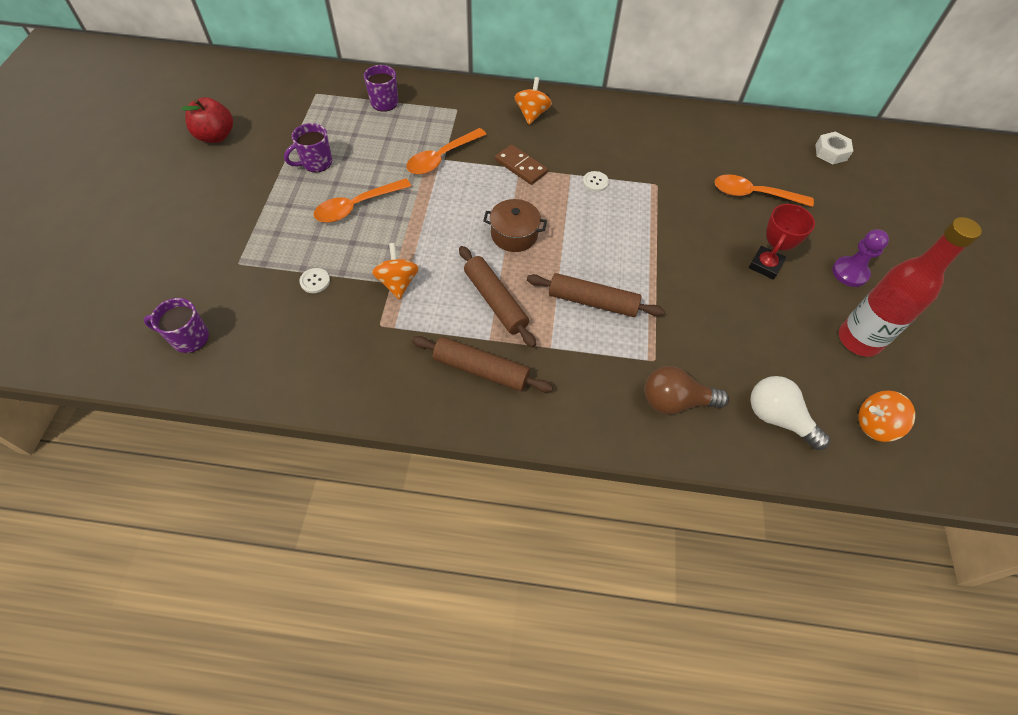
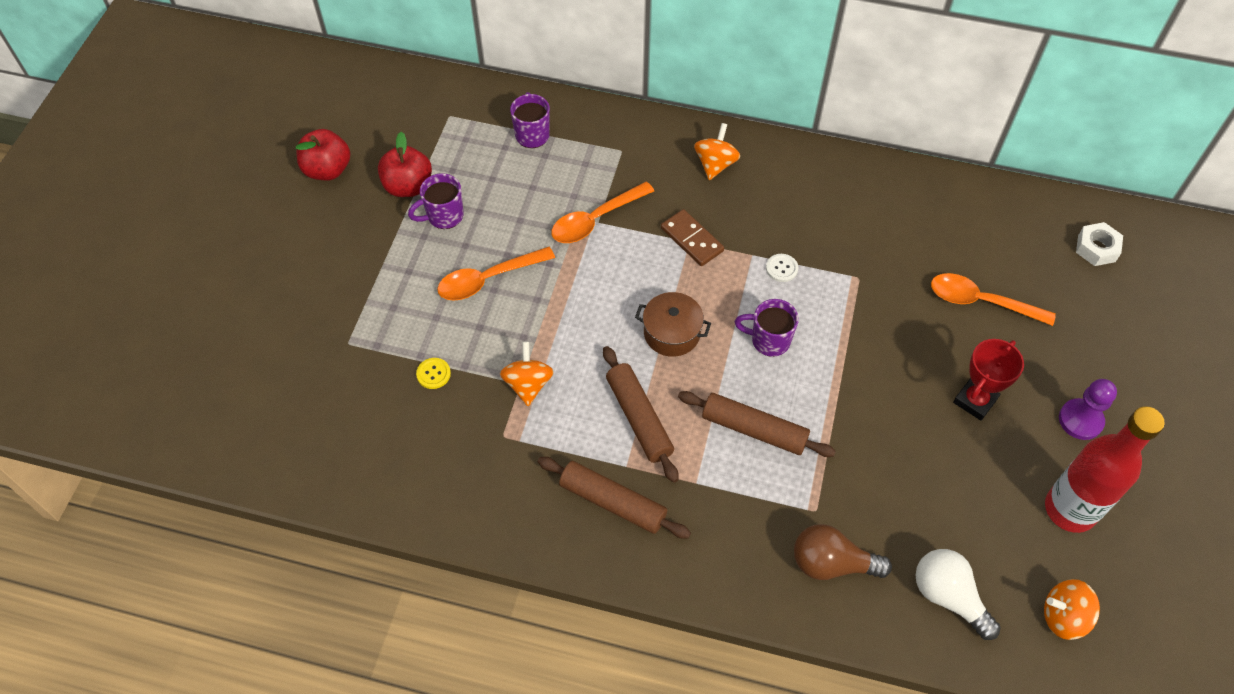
camera: 10 degrees right, 0 degrees up
(189, 338) = (292, 432): purple mug -> purple mug (769, 340)
(284, 144) = (408, 186): none -> red apple
(315, 281) = (433, 374): white button -> yellow button

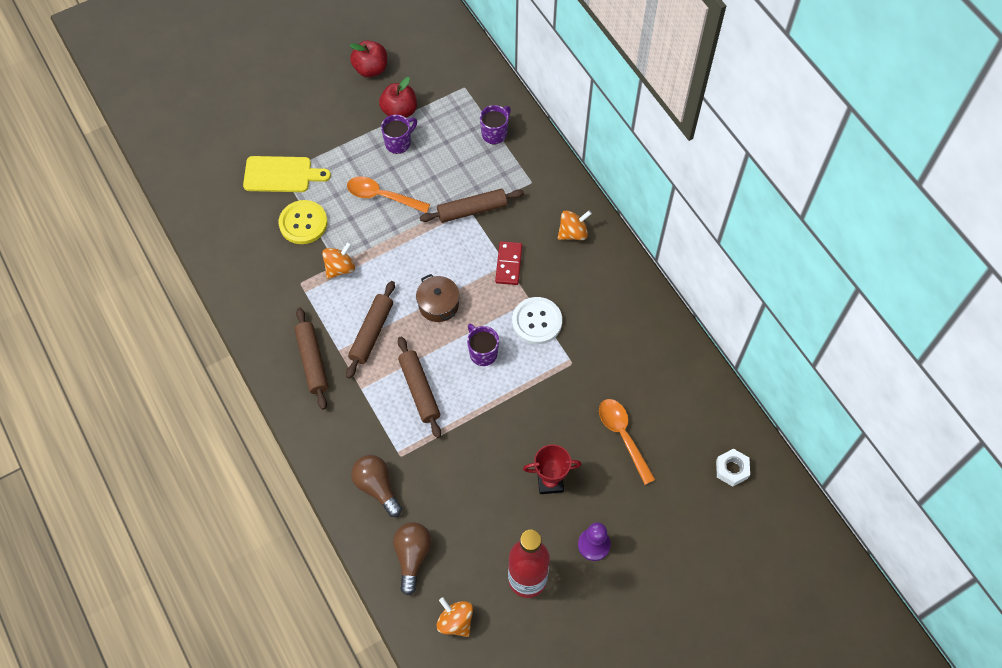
camera: 45 degrees right, 5 degrees up
(349, 346) = (281, 174): none -> yellow cutting board
(433, 374) = (303, 223): yellow button -> yellow button, size x2.10
(444, 216) = (399, 143): purple mug -> purple mug turned 120 degrees clockwise
(595, 220) = (472, 210): orange spoon -> brown rolling pin
(691, 240) = (508, 264): brown domino -> red domino
(781, 268) = (537, 321): white button -> white button, size x2.10
(948, 597) = (412, 556): white light bulb -> brown light bulb

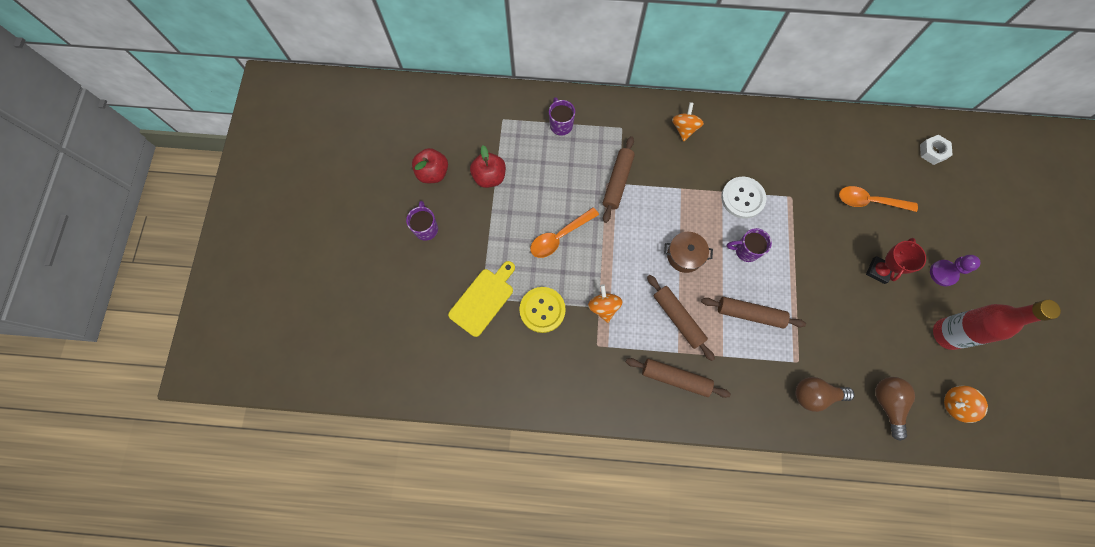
camera: 55 degrees left, 10 degrees up
(399, 143) = (519, 195): purple mug -> purple mug (426, 228)
(412, 556) = (887, 404): brown light bulb -> brown light bulb turned 45 degrees clockwise
(508, 264) = (682, 186): red domino -> none

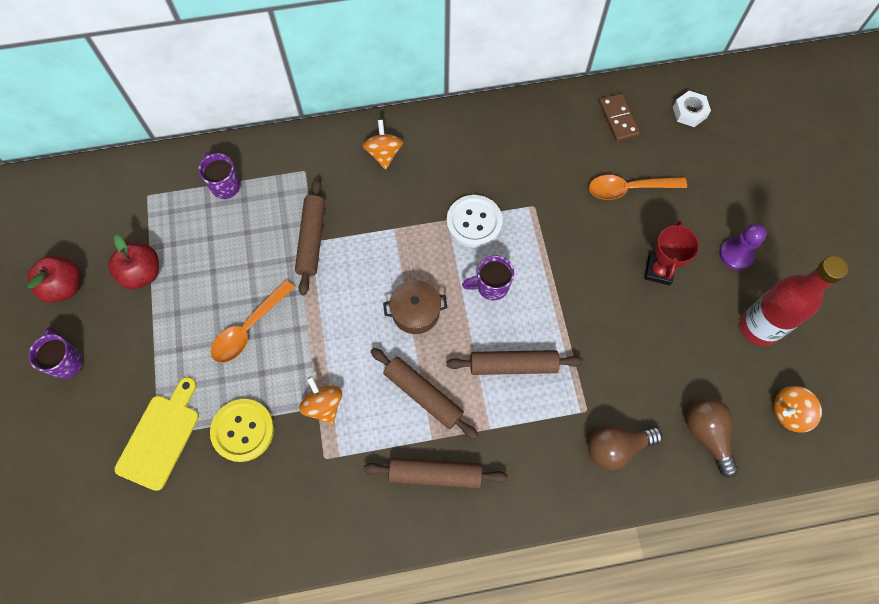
camera: 15 degrees left, 5 degrees down
(873, 144) = (618, 119): none -> brown domino

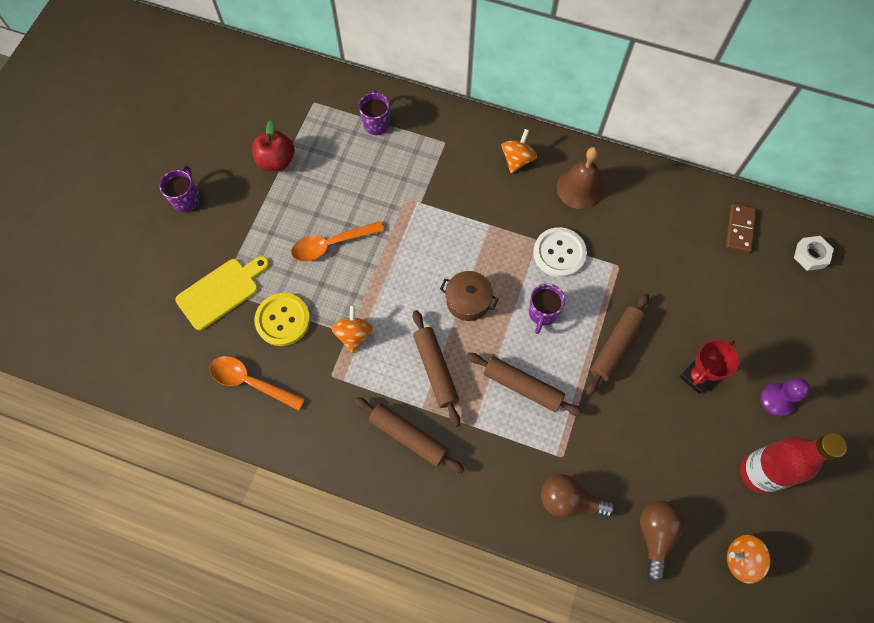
camera: 30 degrees right, 0 degrees up
(64, 286) = (216, 142): red apple -> none
(312, 240) = (419, 200): brown rolling pin -> brown rolling pin (615, 346)
(457, 151) = (580, 188): none -> brown bell
(491, 286) = (542, 313): purple mug -> purple mug turned 90 degrees counterclockwise
(629, 189) = (712, 294): orange spoon -> orange spoon (251, 382)

